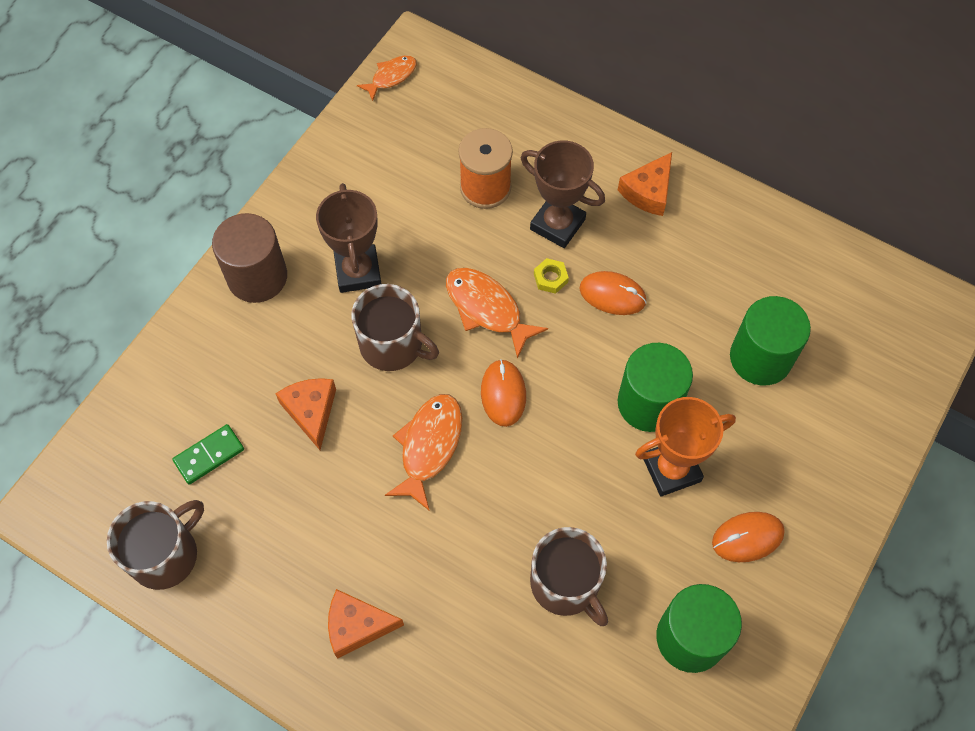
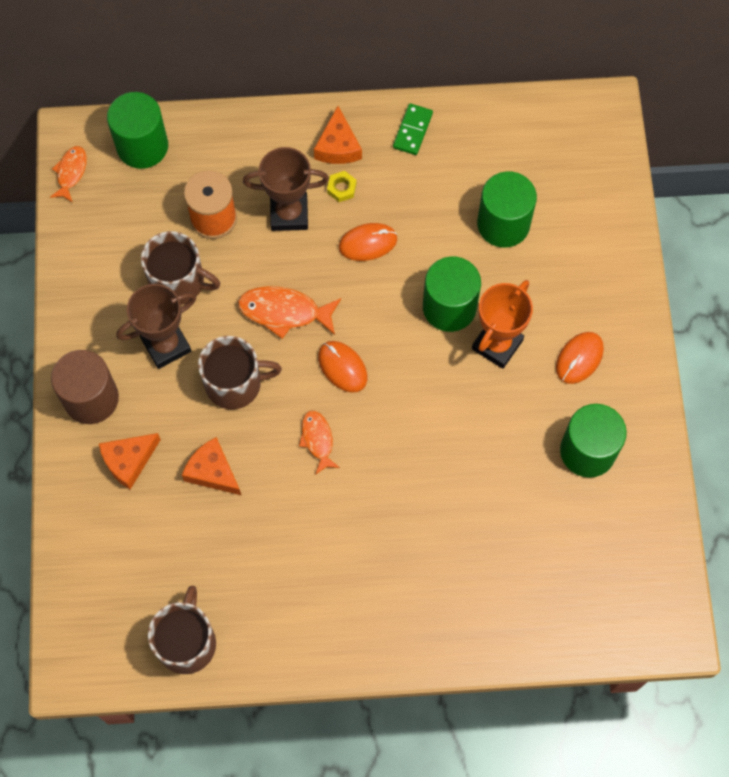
camera: 35 degrees left, 5 degrees up
(209, 455) = (162, 553): green domino -> green domino (413, 130)
(357, 626) = (361, 596): orange cheese -> orange cheese (129, 461)
(358, 272) = (166, 345): brown trophy -> brown trophy turned 75 degrees counterclockwise
(429, 446) = (317, 440): orange fish -> orange fish, size x0.63
(470, 90) = (142, 146): none -> green cylinder
(550, 278) = (314, 259): yellow nut -> yellow nut (341, 188)
(566, 584) = (482, 471): brown mug -> brown mug (179, 282)

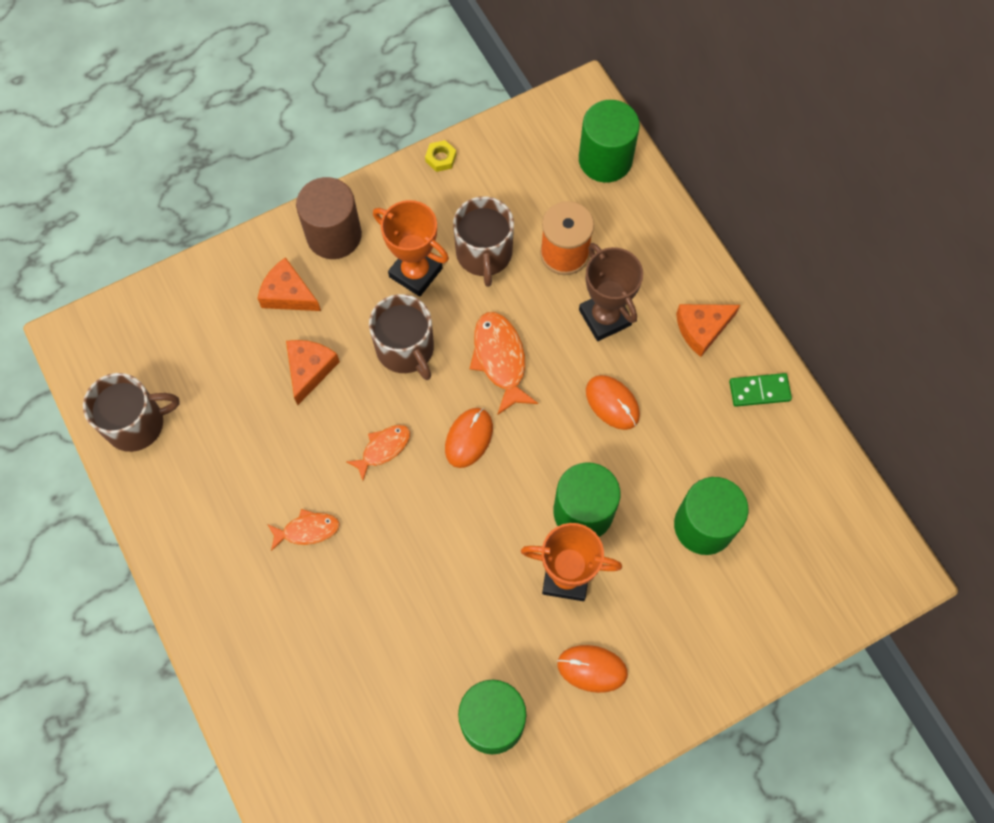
camera: 65 degrees right, 0 degrees up
(71, 172) = (546, 115): orange fish -> orange fish (307, 530)
(166, 345) = (415, 272): brown trophy -> orange trophy
(341, 188) = (658, 353): yellow nut -> yellow nut (441, 158)

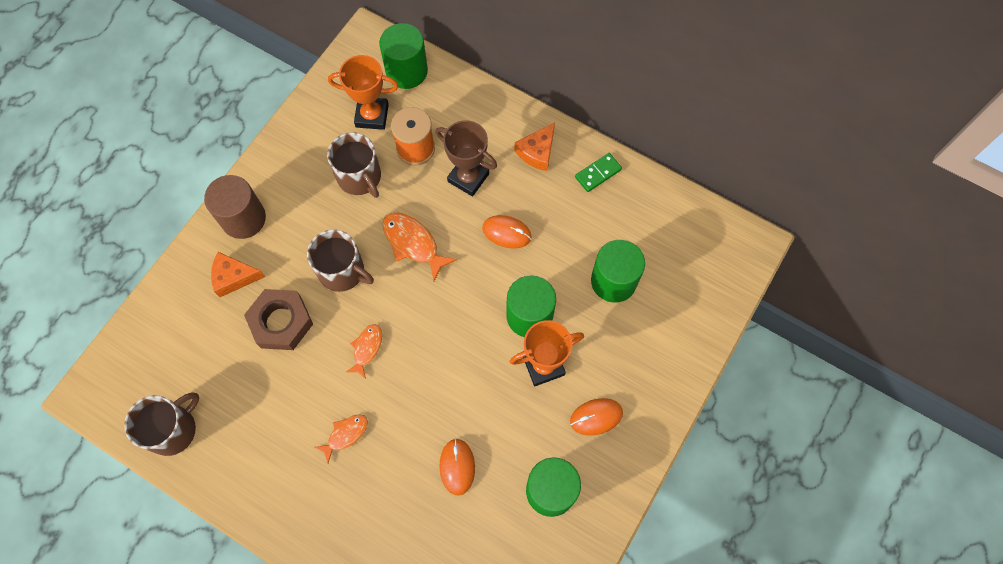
camera: 30 degrees left, 0 degrees up
(309, 370) = (281, 322): orange cheese -> brown nut
(415, 272) = (318, 214): orange trophy -> orange trophy (372, 115)
(441, 158) = (290, 126): yellow nut -> none
(469, 438) = (423, 308): orange mouse -> orange mouse (457, 467)

